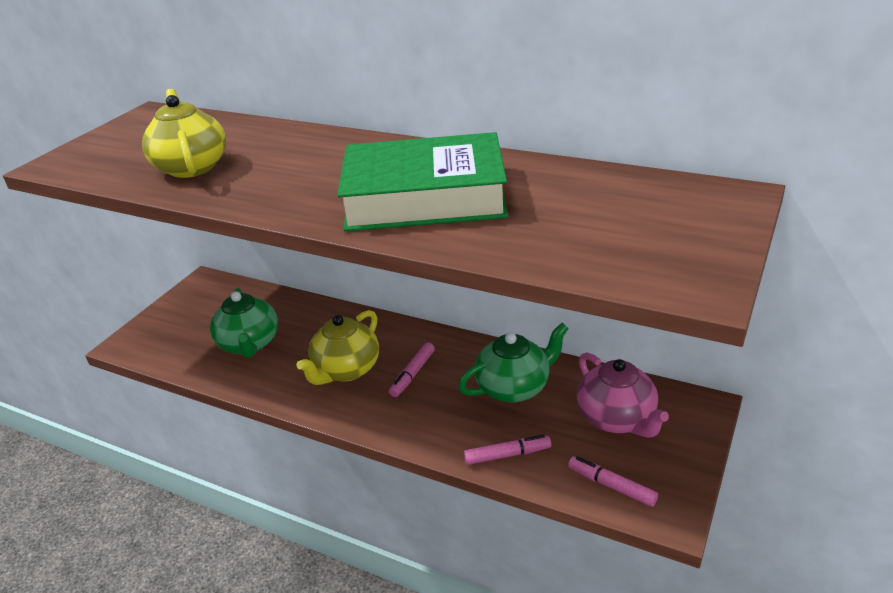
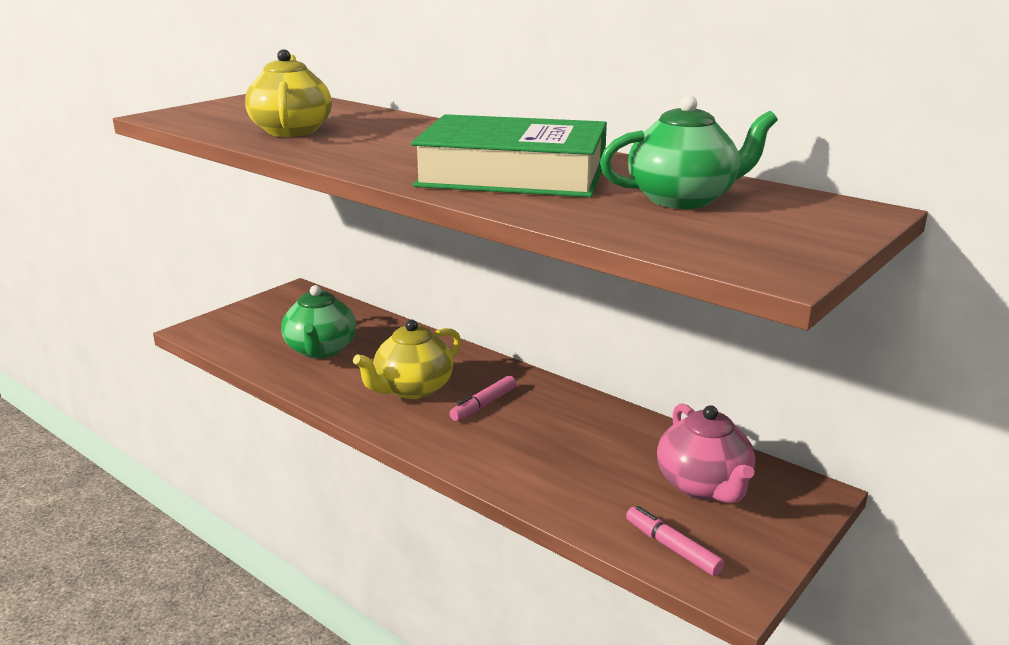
camera: 10 degrees right, 10 degrees down
(507, 455) = (560, 496): pink marker -> none
(514, 387) = (594, 436): green teapot -> green teapot (683, 199)

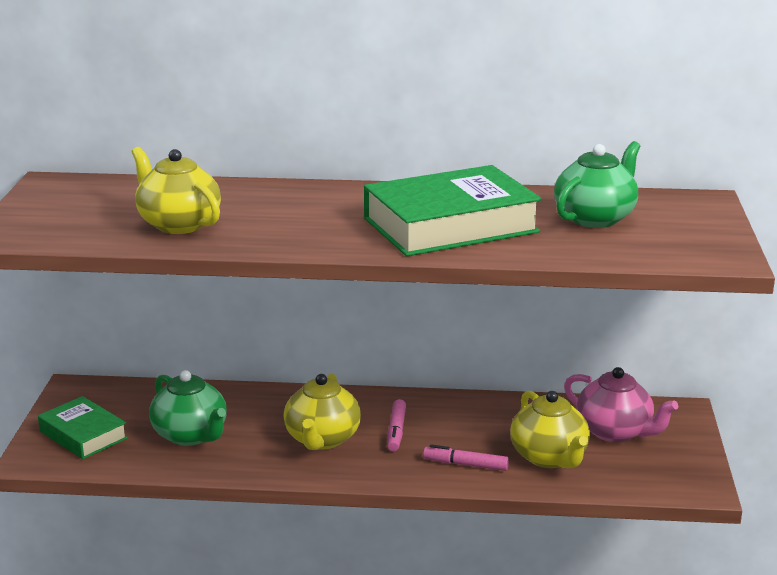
camera: 35 degrees left, 0 degrees up
(252, 324) = (83, 435): none -> green book
(597, 484) = (549, 457): none -> yellow teapot
(672, 548) = (642, 479): pink marker -> pink marker (465, 464)

